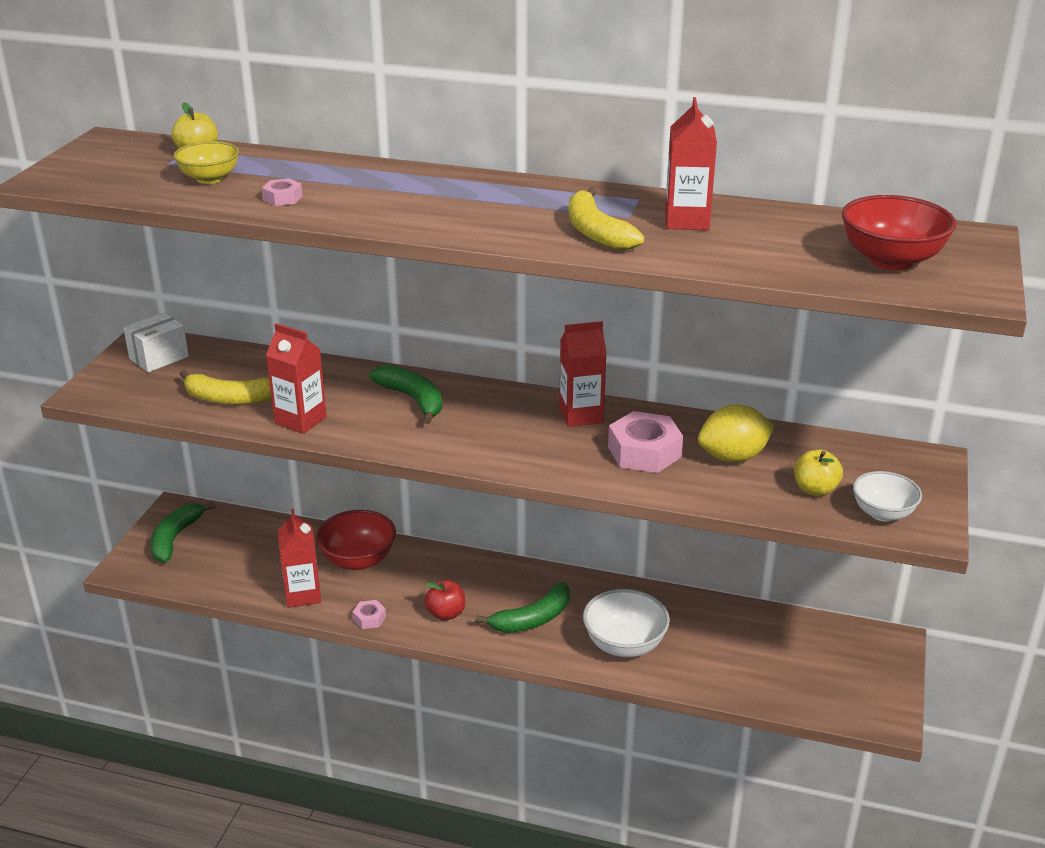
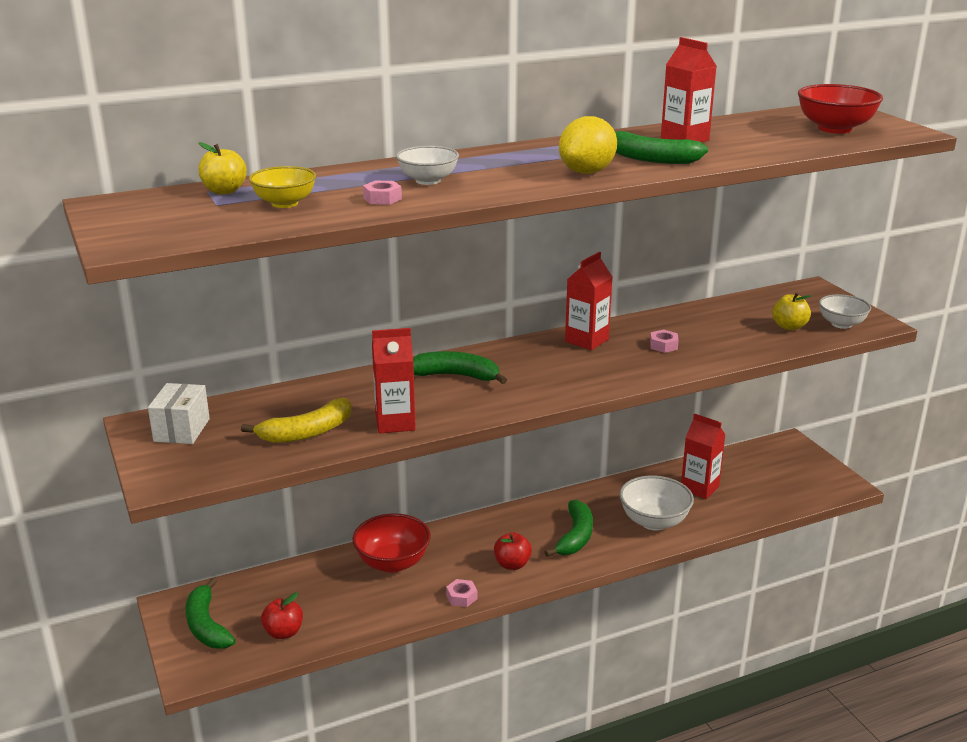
camera: 40 degrees left, 5 degrees down
(214, 573) = (283, 632): none -> red apple
(302, 594) = (384, 609): red carton -> red carton (699, 488)
(355, 192) = (428, 180): none -> white bowl
(596, 232) = (650, 159): yellow banana -> green banana
(644, 452) = (663, 345): pink nut -> pink nut, size x0.49
(733, 457) = (717, 328): yellow lemon -> yellow lemon (587, 172)

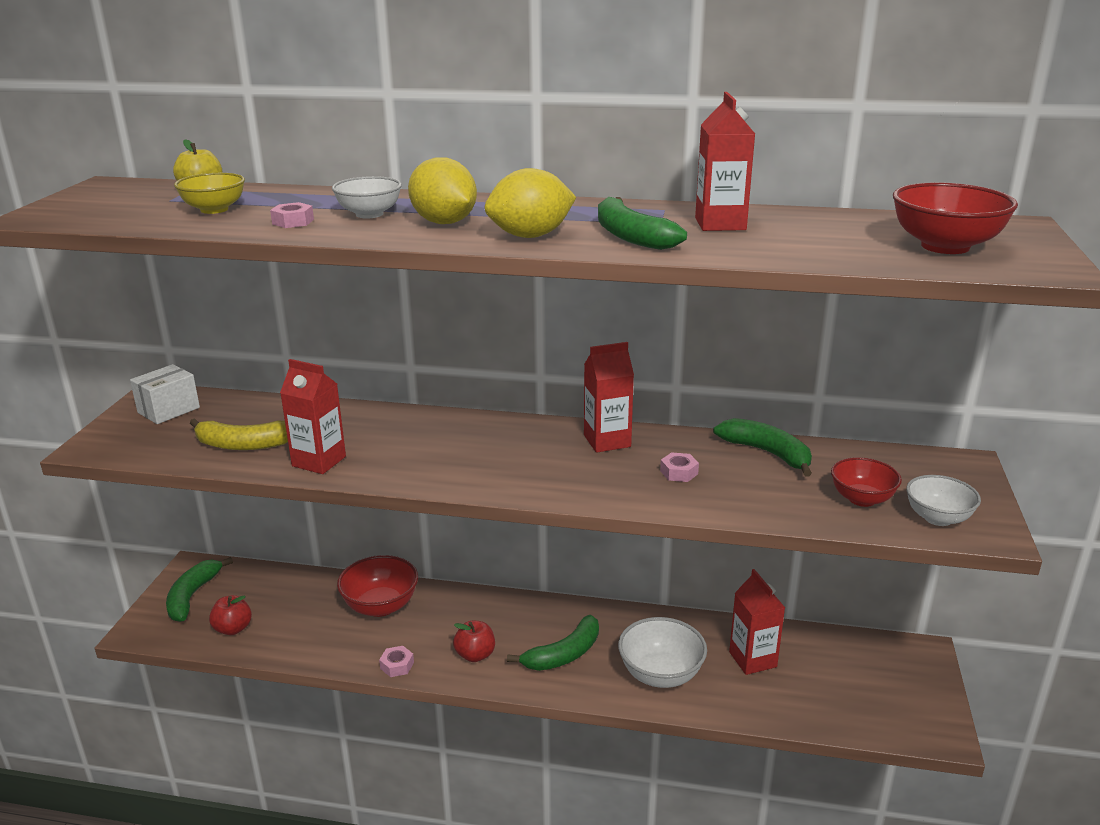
camera: 35 degrees right, 0 degrees up
(455, 376) = (434, 435): green banana -> green banana (767, 453)
(502, 175) = (444, 222): none -> yellow lemon
(789, 326) = (862, 499): yellow apple -> red bowl

